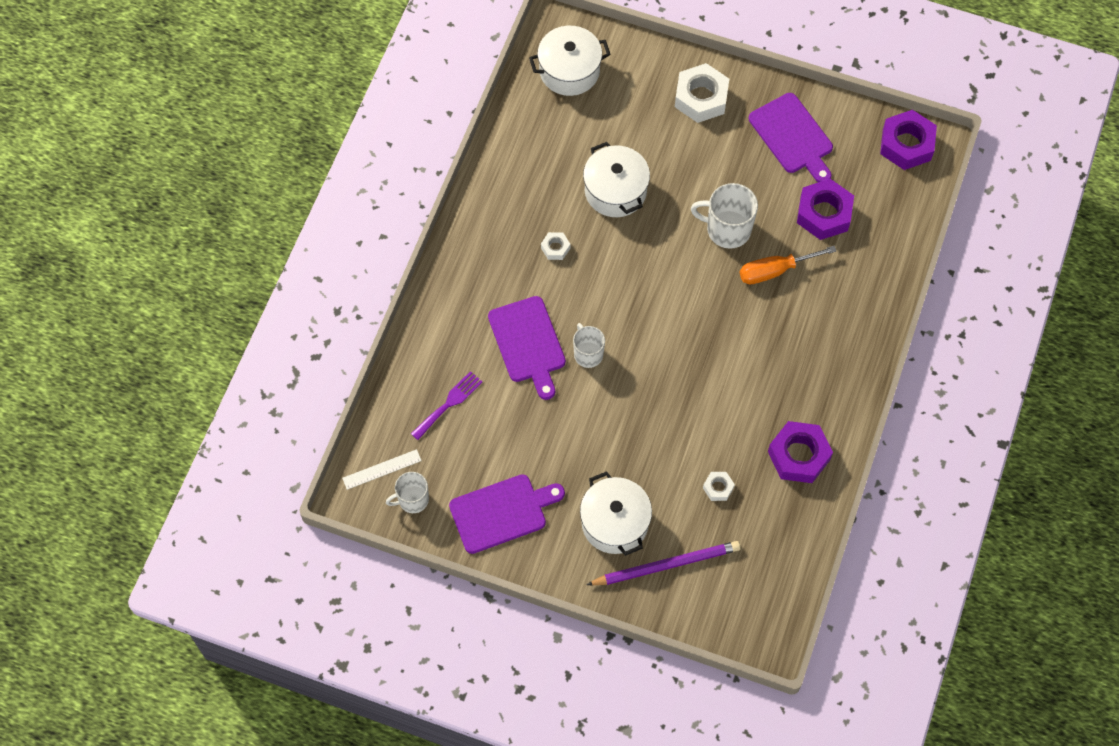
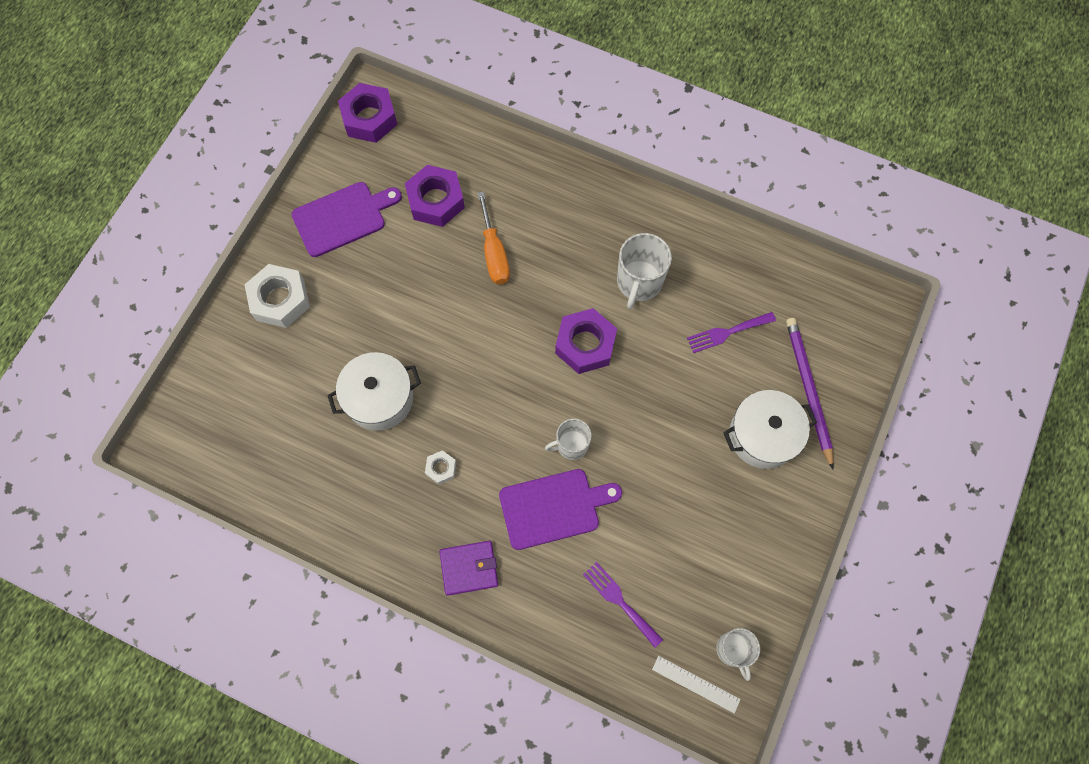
camera: 85 degrees left, 5 degrees up
(382, 469) = (695, 684): white ruler -> white ruler turned 45 degrees counterclockwise
(468, 280) = (469, 568): none -> purple wallet
(502, 512) = (750, 551): purple cutting board -> none
(569, 71) = (218, 433): white pot -> none
(718, 488) = (727, 332): white nut -> purple fork
(727, 229) = (441, 292): white mug -> white mug (639, 282)
(798, 456) = (695, 256): purple nut -> purple nut (585, 345)

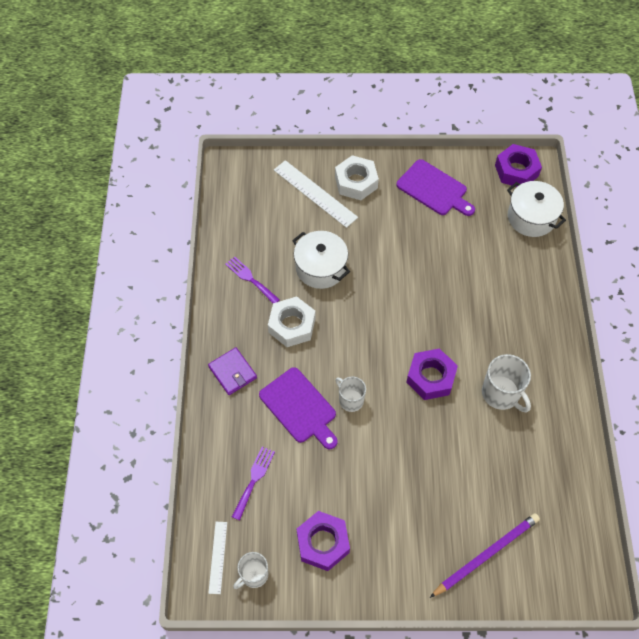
camera: 65 degrees right, 10 degrees down
(268, 356) = (315, 193): none -> white ruler
(436, 201) = (481, 236): purple nut -> purple nut (323, 543)
(441, 468) = (292, 325): white nut -> white nut, size x2.03
(494, 253) = (465, 289): orange screwdriver -> none
(639, 282) = (501, 393): white mug -> white mug turned 120 degrees counterclockwise
(727, 332) = (498, 474): purple fork -> purple fork (250, 279)
(763, 435) = (429, 533): white pot -> white pot (531, 217)

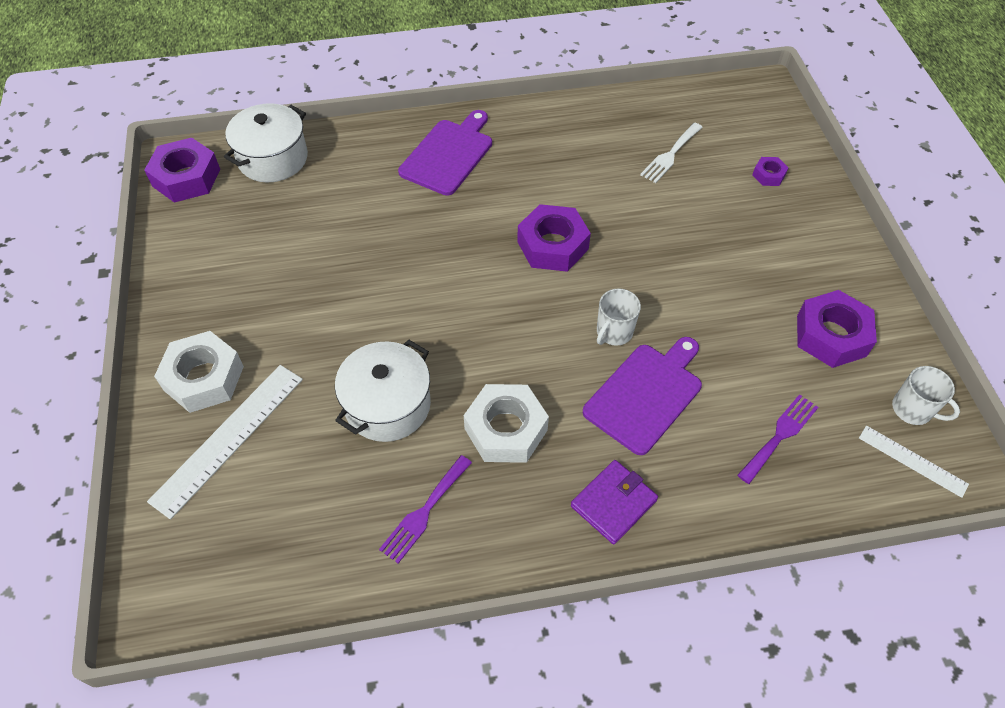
camera: 100 degrees left, 5 degrees down
(218, 557) = (912, 461): white ruler -> white ruler turned 45 degrees clockwise
(254, 479) = (780, 435): purple fork -> purple fork turned 120 degrees clockwise
(434, 189) = (221, 270): purple cutting board -> purple cutting board (448, 154)
(486, 554) = (768, 175): purple pencil -> purple nut
(501, 393) = (556, 174): white mug -> none
(516, 482) = (670, 155): none -> white fork

